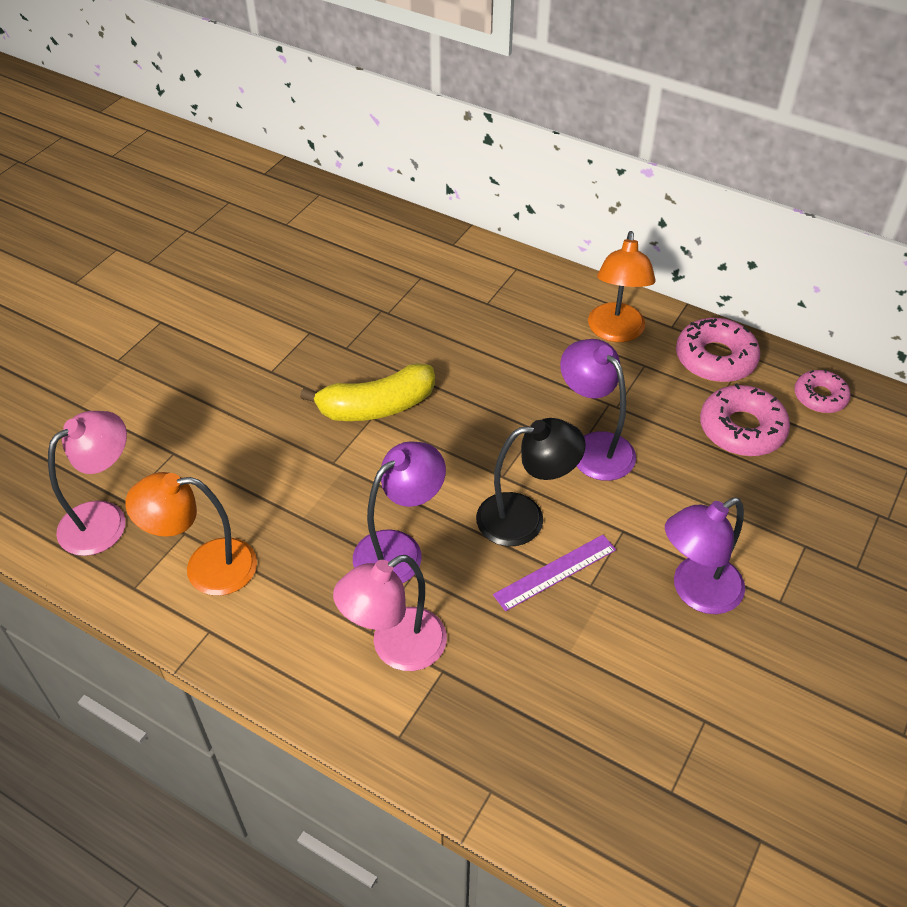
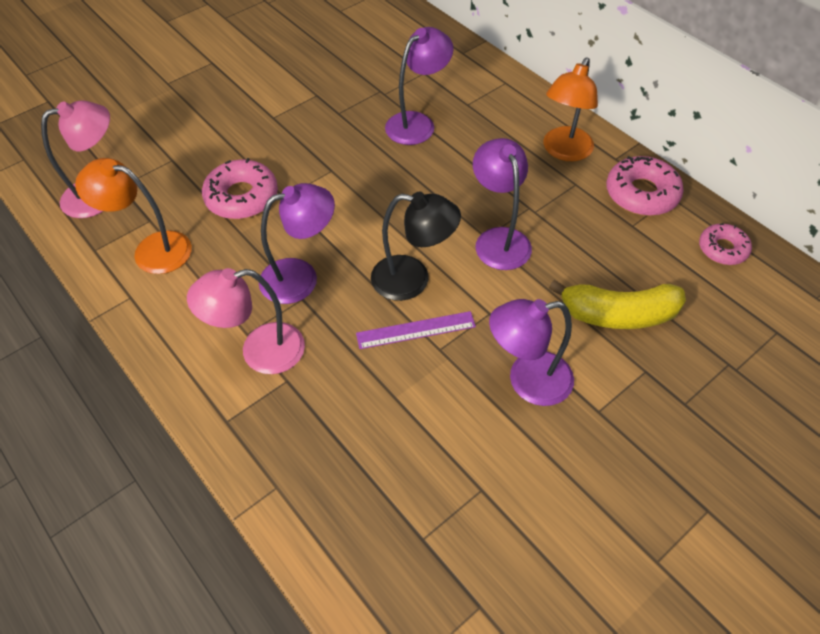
camera: 20 degrees right, 5 degrees up
(377, 406) = (339, 163): yellow banana -> yellow banana (618, 314)
(442, 338) = (417, 123): none -> purple lamp
(742, 429) = (636, 258): pink donut -> pink donut (242, 197)

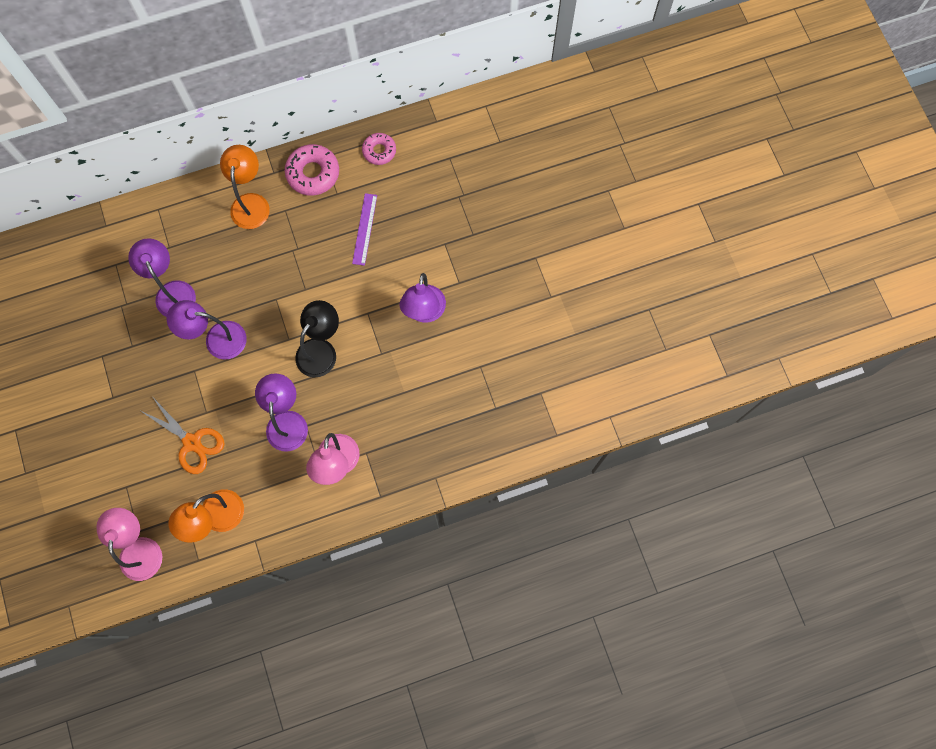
camera: 70 degrees left, 20 degrees up
(242, 197) = (192, 443): pink donut -> orange scissors
(416, 330) = (361, 362): purple ruler -> purple ruler (365, 229)
(498, 239) = (311, 282): purple lamp -> purple lamp (217, 339)
(564, 151) = (251, 203): orange lamp -> orange lamp turned 135 degrees counterclockwise
(618, 314) = (400, 238): yellow banana -> none

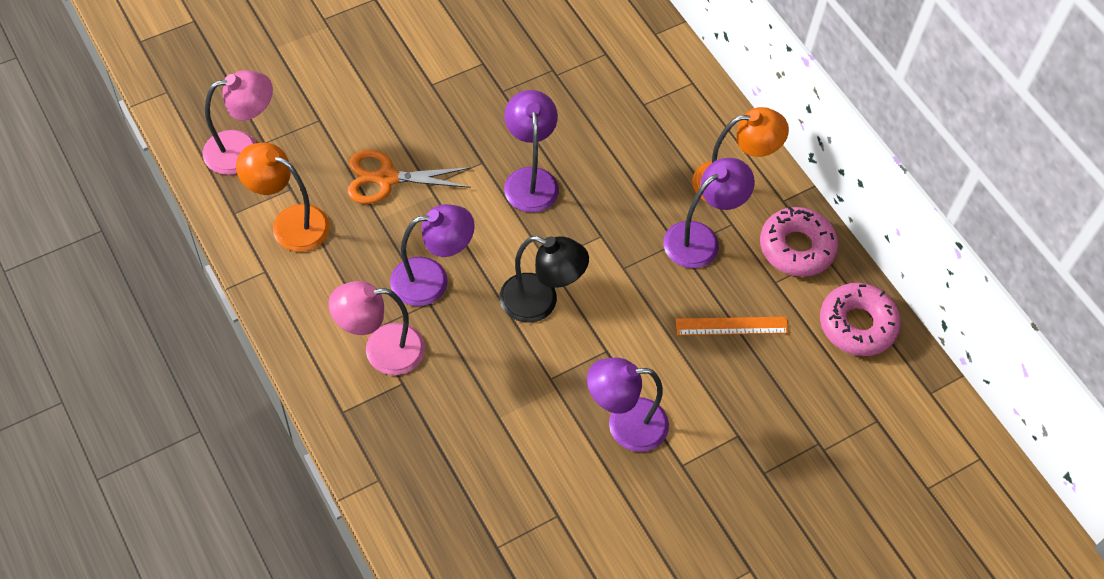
camera: 75 degrees right, 15 degrees down
(172, 291) = (584, 119): purple lamp -> purple lamp (701, 238)
(192, 443) = (386, 178): orange scissors -> orange scissors turned 60 degrees clockwise
(365, 229) = (732, 326): purple ruler -> orange ruler
(379, 151) = (857, 325): pink donut -> pink donut, size x1.57

